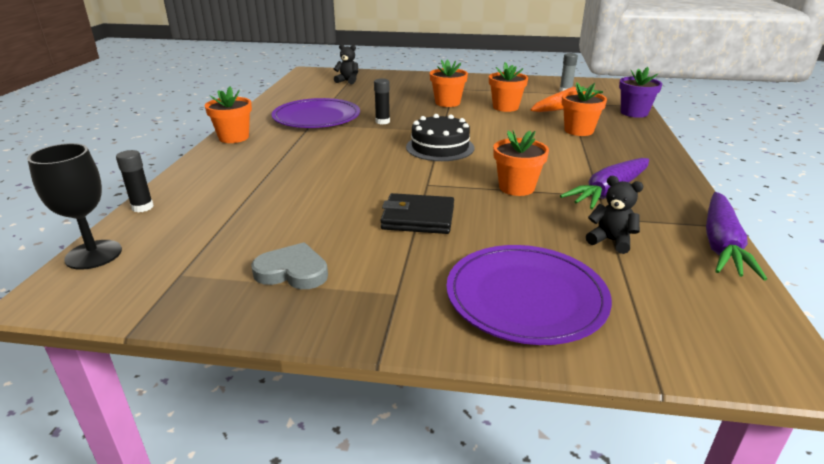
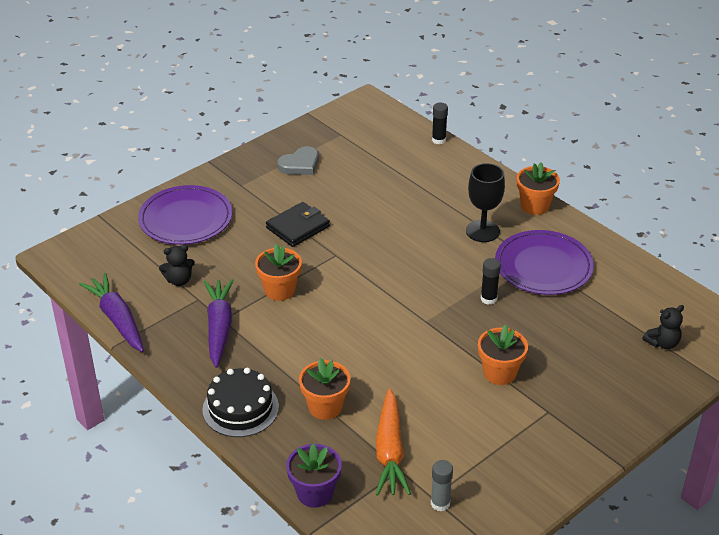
camera: 130 degrees right, 10 degrees up
(93, 255) = (394, 116): black goblet -> black goblet (482, 231)
(440, 147) = (390, 297): black cake -> black cake (240, 408)
(505, 107) = (440, 406): orange flower pot -> none

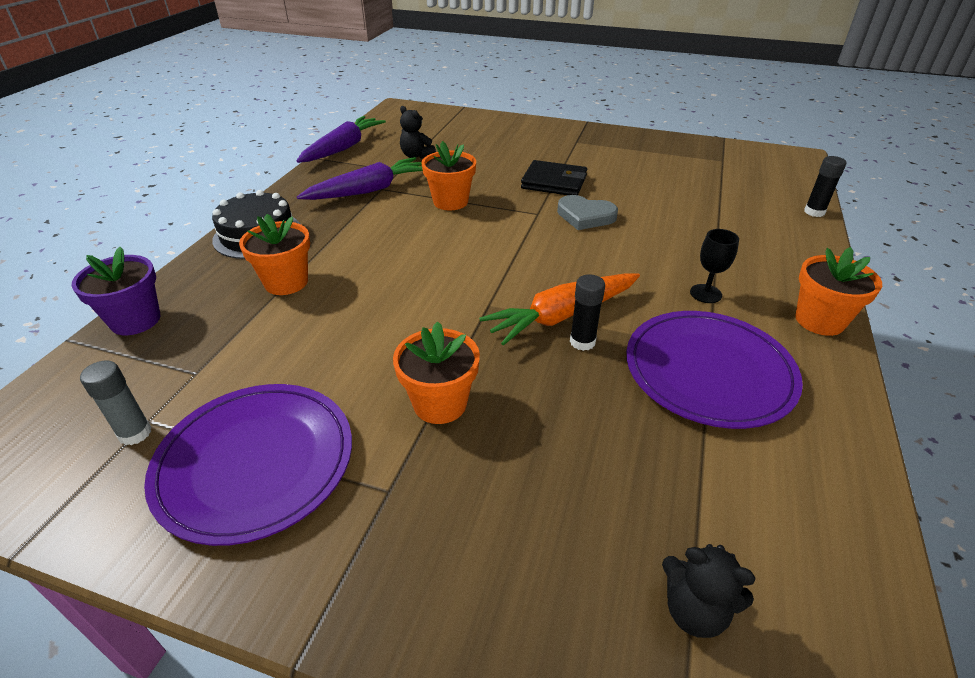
camera: 60 degrees right, 0 degrees up
(185, 219) = (500, 135): purple plate -> purple plate (255, 463)
(300, 164) = (645, 156): grey heart -> grey heart (585, 216)
(390, 451) = (228, 353): orange carrot -> orange carrot (562, 315)
(482, 231) = (705, 294): black goblet -> black goblet, size x0.60

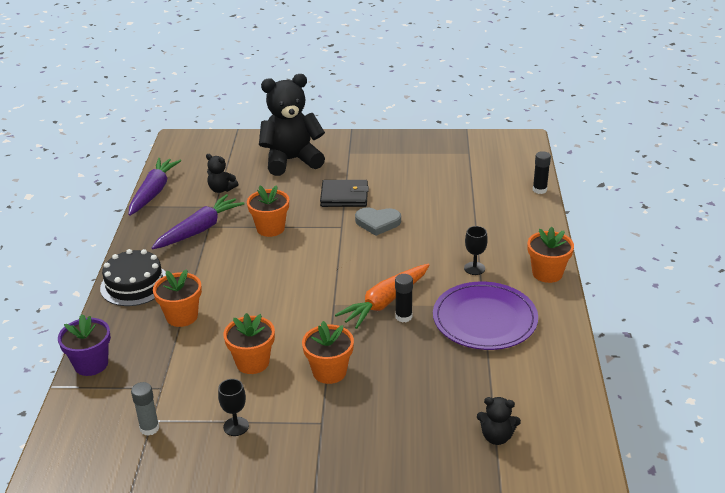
camera: 15 degrees left, 5 degrees down
(255, 463) = (236, 426): purple plate -> black goblet
(338, 363) = (252, 362): none -> orange flower pot
(507, 140) = (291, 160): none -> black teddy bear

